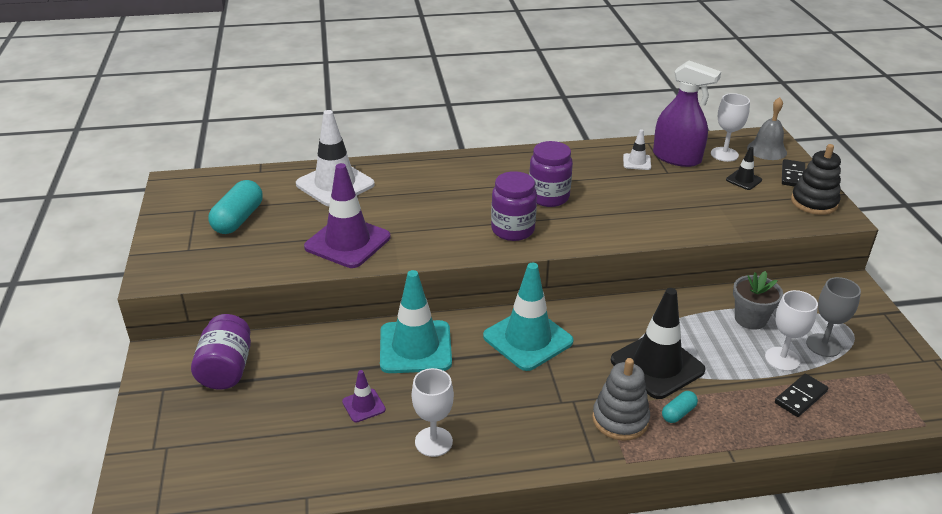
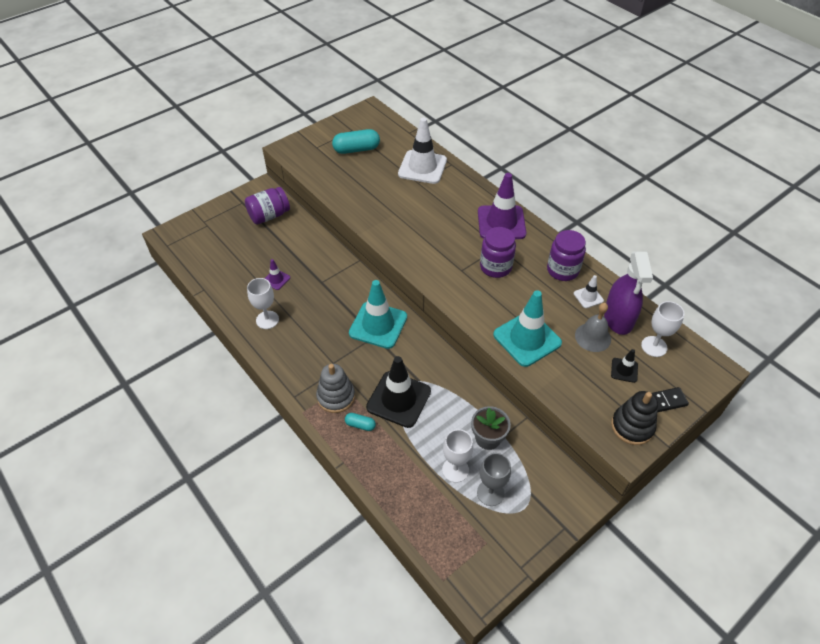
camera: 60 degrees right, 15 degrees up
(347, 242) = (369, 200): purple traffic cone -> purple traffic cone (501, 223)
(415, 347) = (335, 278): turquoise traffic cone -> turquoise traffic cone (527, 339)
(512, 230) = (441, 265): purple jar -> purple jar (562, 270)
(767, 150) = (691, 373): grey bell -> grey bell (592, 337)
(800, 397) = (421, 491): black domino -> none

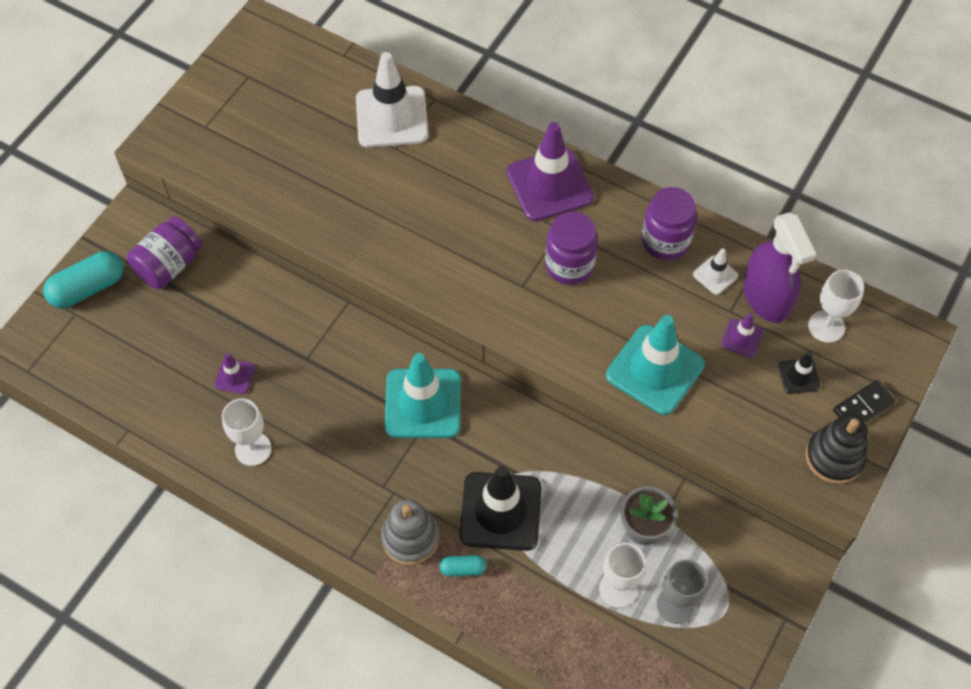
camera: 20 degrees left, 10 degrees up
(356, 149) = (273, 112): turquoise capsule -> turquoise capsule (88, 288)
(592, 337) = (742, 338): grey bell -> purple traffic cone

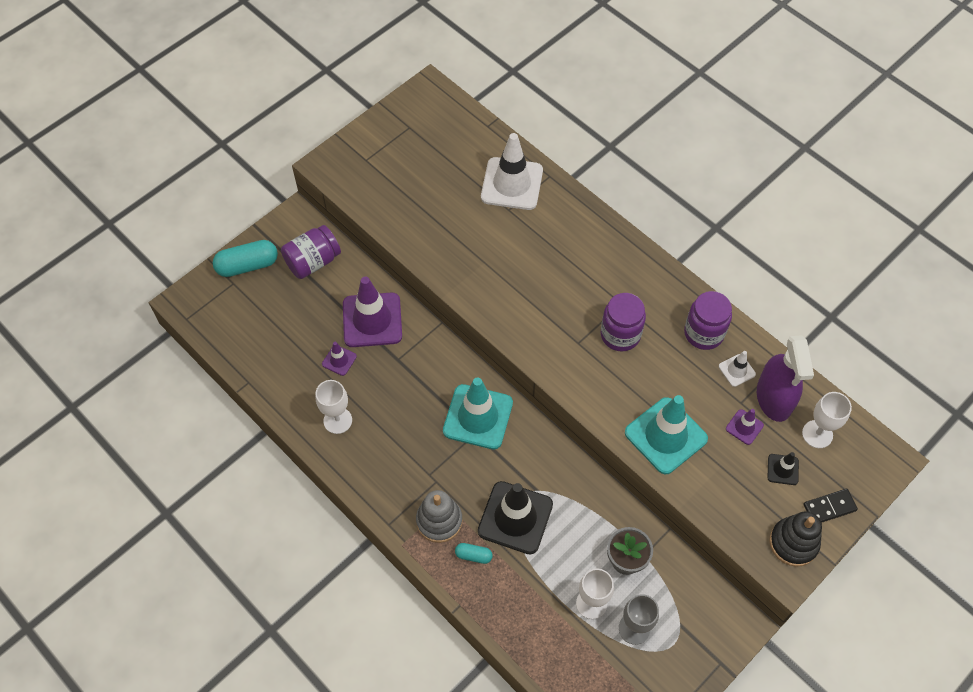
camera: 15 degrees right, 0 degrees up
(549, 185) = (622, 266): purple traffic cone -> purple traffic cone (372, 320)

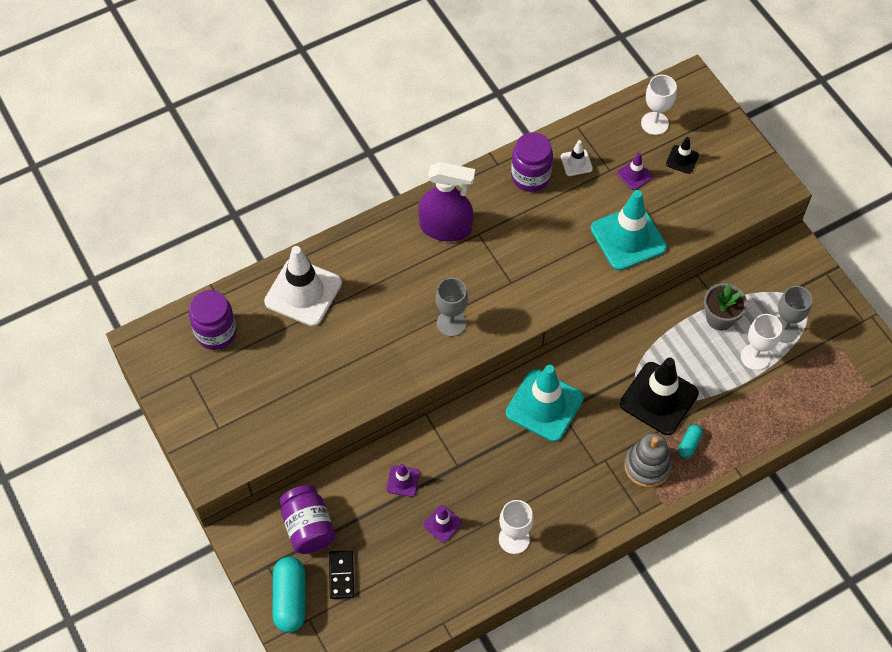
camera: 75 degrees left, 0 degrees up
(372, 320) = (403, 481): purple traffic cone -> purple traffic cone, size x0.47
(518, 303) = (451, 323): none -> grey goblet
(620, 335) = (513, 244): purple jar -> purple jar (216, 332)
(774, 398) = (612, 143): purple spray bottle -> purple spray bottle (445, 228)
(793, 543) = (751, 174): black stacking toy -> none
(829, 507) = (724, 137): black domino -> black domino (341, 575)

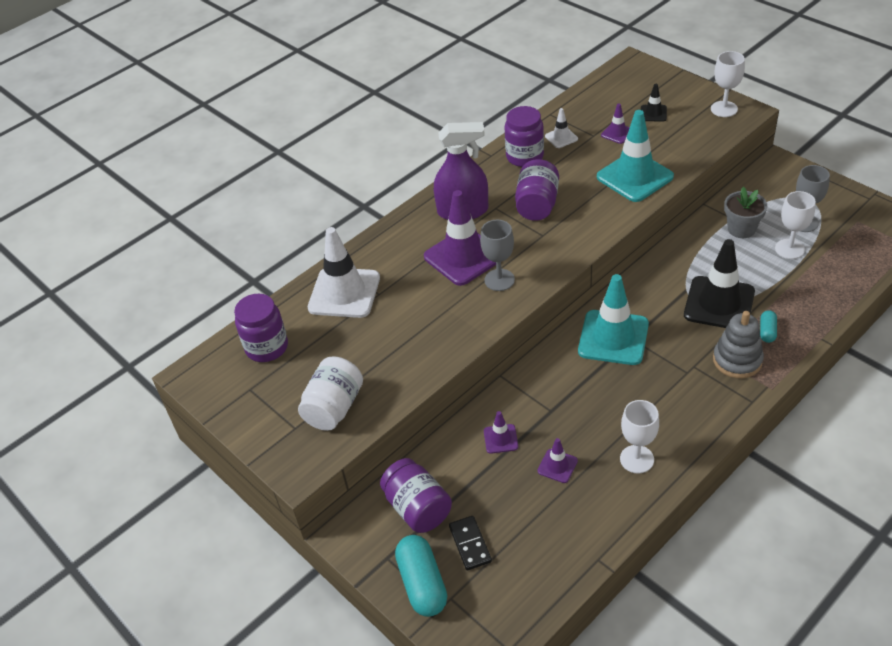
camera: 10 degrees left, 15 degrees down
(258, 417) = (334, 407): none -> white jar
(427, 285) = (463, 257): none -> purple traffic cone
(519, 243) = (537, 205): none -> purple jar
(654, 123) = (616, 96): white goblet -> white goblet (724, 109)

